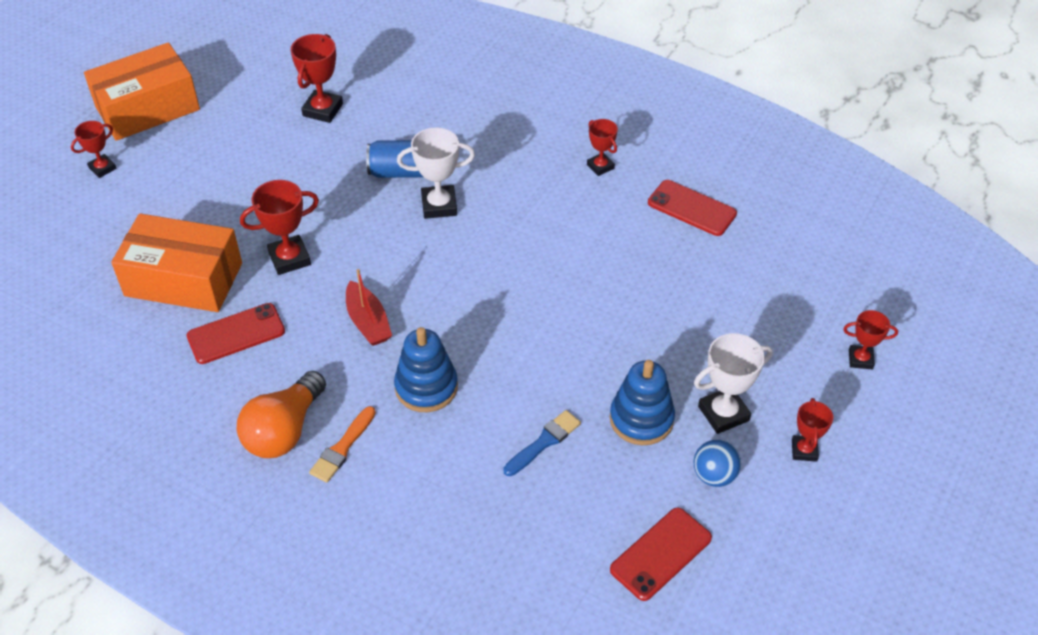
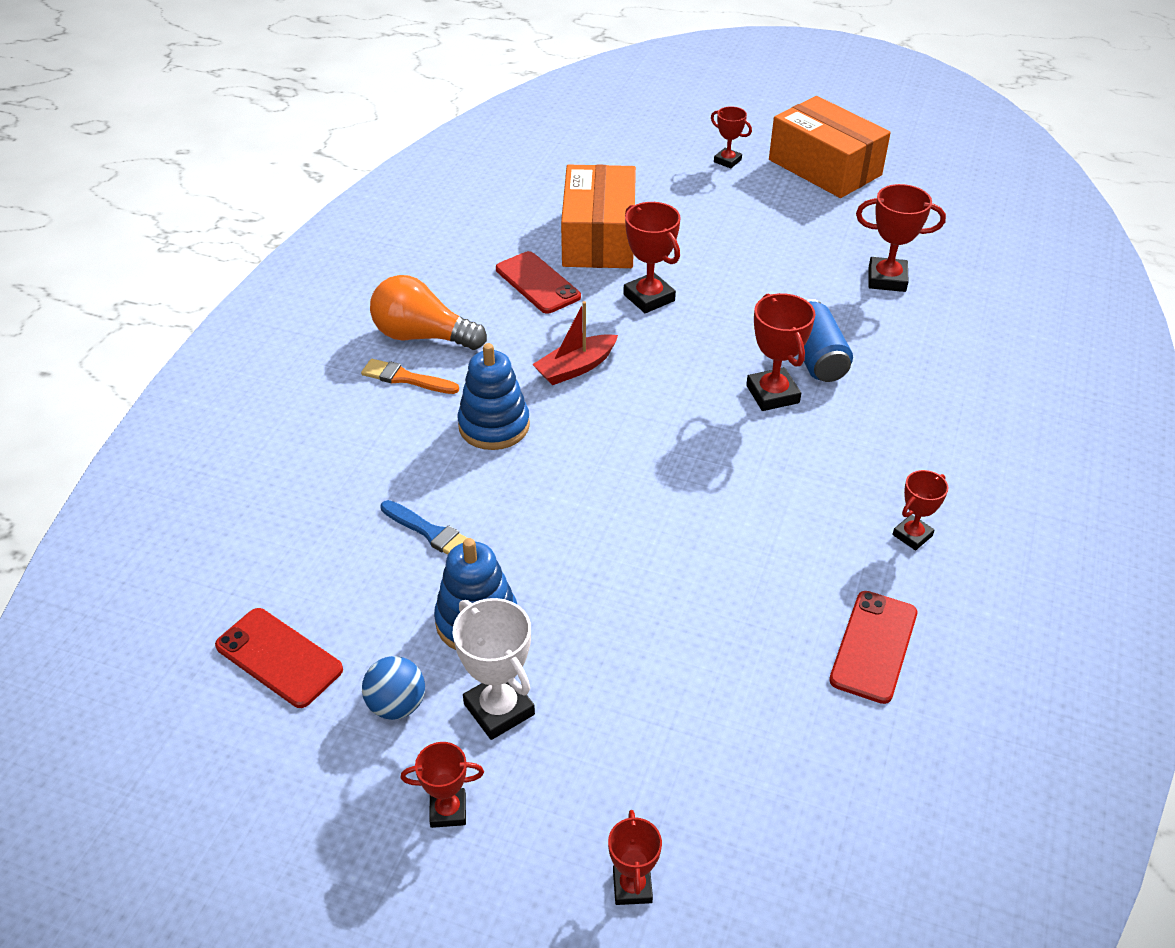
camera: 80 degrees right, 5 degrees down
(439, 205) = (772, 394): white trophy -> red trophy

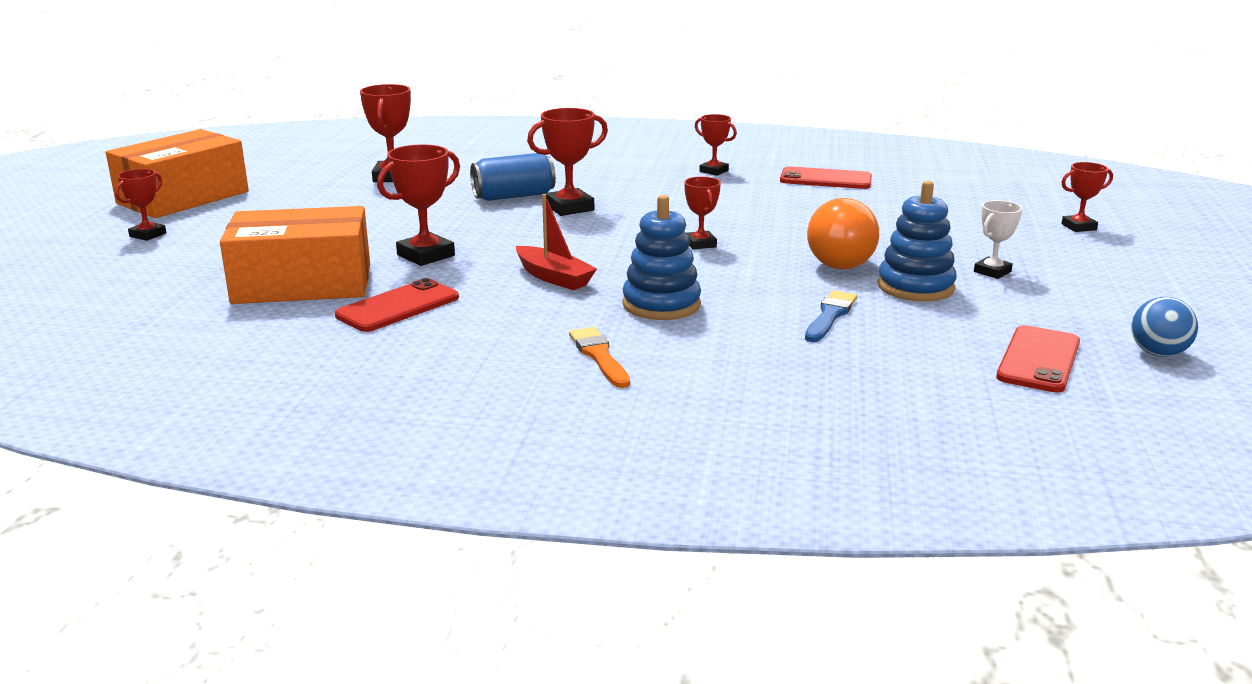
camera: 100 degrees left, 20 degrees down
(397, 705) = (1030, 306): blue ball -> blue ball (1158, 353)
(406, 378) = (599, 356): orange brush -> orange brush turned 150 degrees clockwise
(422, 336) = (514, 357): orange light bulb -> orange light bulb (839, 259)
(448, 810) = (1096, 279): red trophy -> red trophy (700, 244)
(499, 709) = (992, 272): white trophy -> white trophy, size x0.63

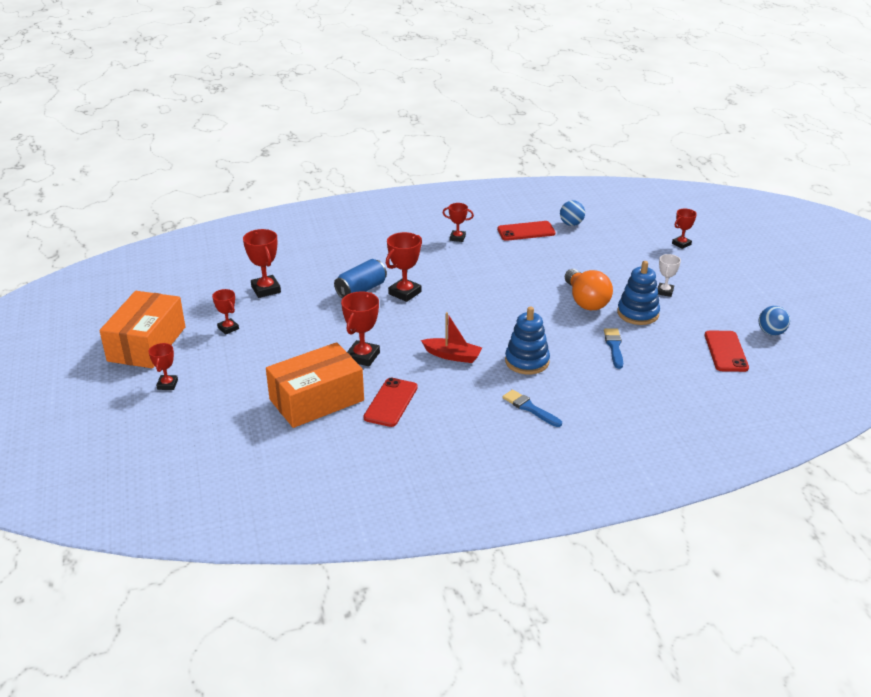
camera: 25 degrees left, 10 degrees up
(599, 356) = (530, 408): orange brush -> blue brush
(700, 244) = (505, 307): red trophy -> red trophy (228, 328)
(907, 182) = (571, 224): none -> blue ball

